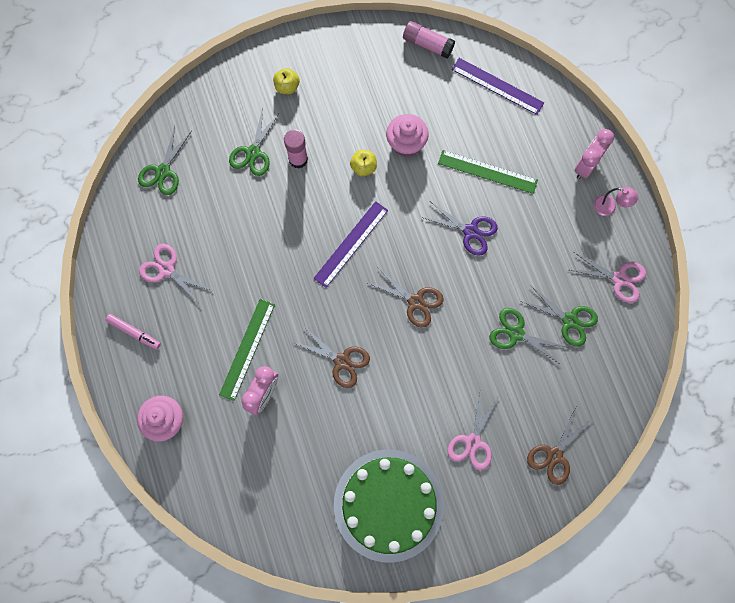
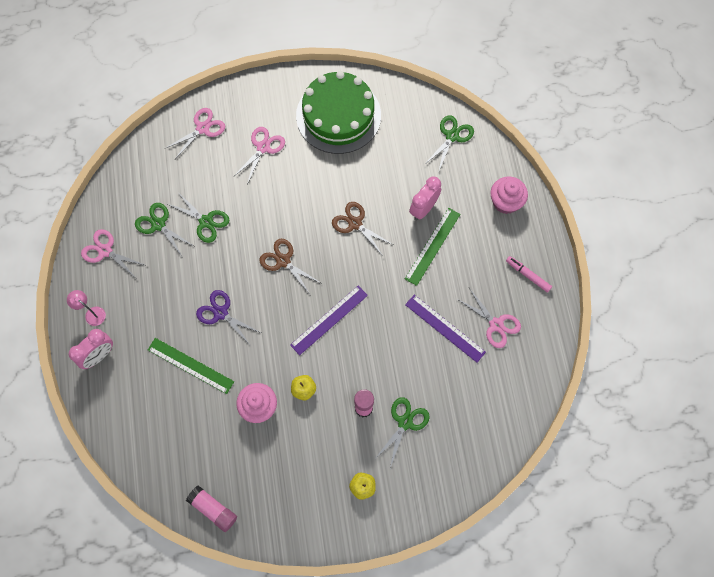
camera: 170 degrees left, 5 degrees down
(163, 171) = (492, 418): green scissors -> green scissors (452, 136)
(497, 86) = (157, 450): purple ruler -> purple ruler (445, 328)
(554, 455) = (202, 128): brown scissors -> pink scissors

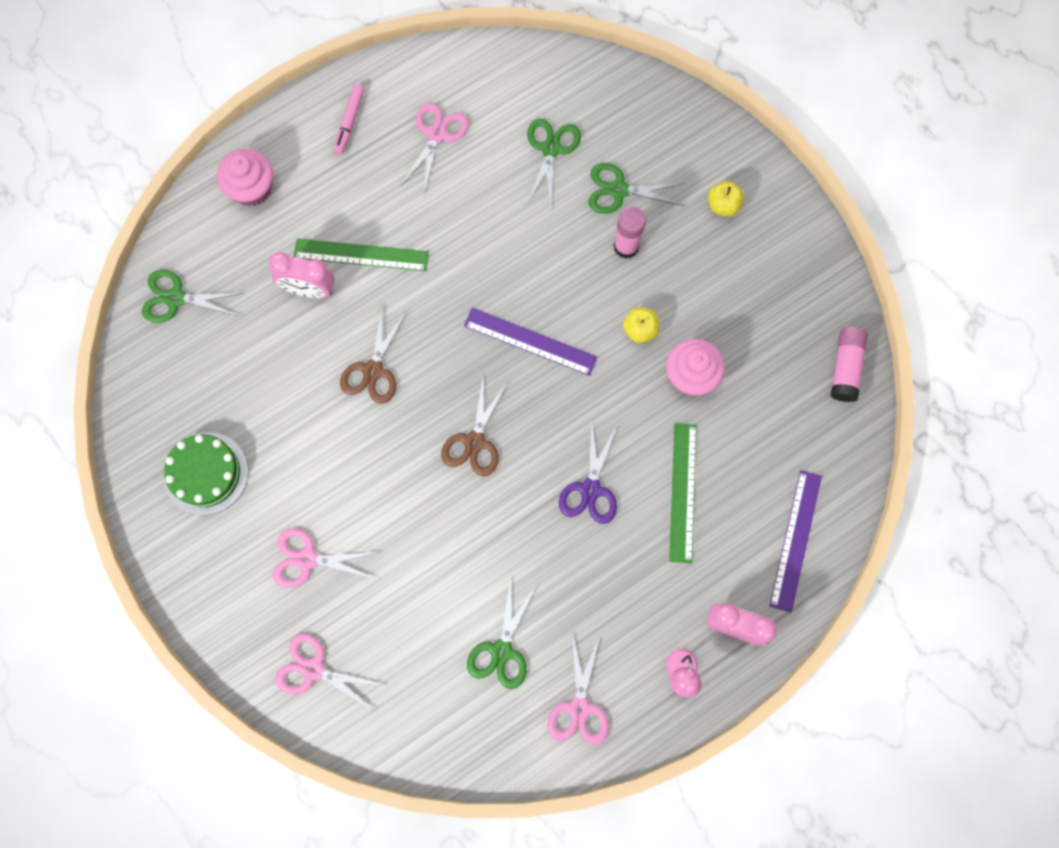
camera: 115 degrees left, 5 degrees up
(206, 221) = (465, 582): green scissors -> green scissors (551, 149)
(338, 115) = (206, 473): green cake -> green cake, size x0.60
(445, 328) = (471, 193): purple ruler -> purple ruler (795, 540)

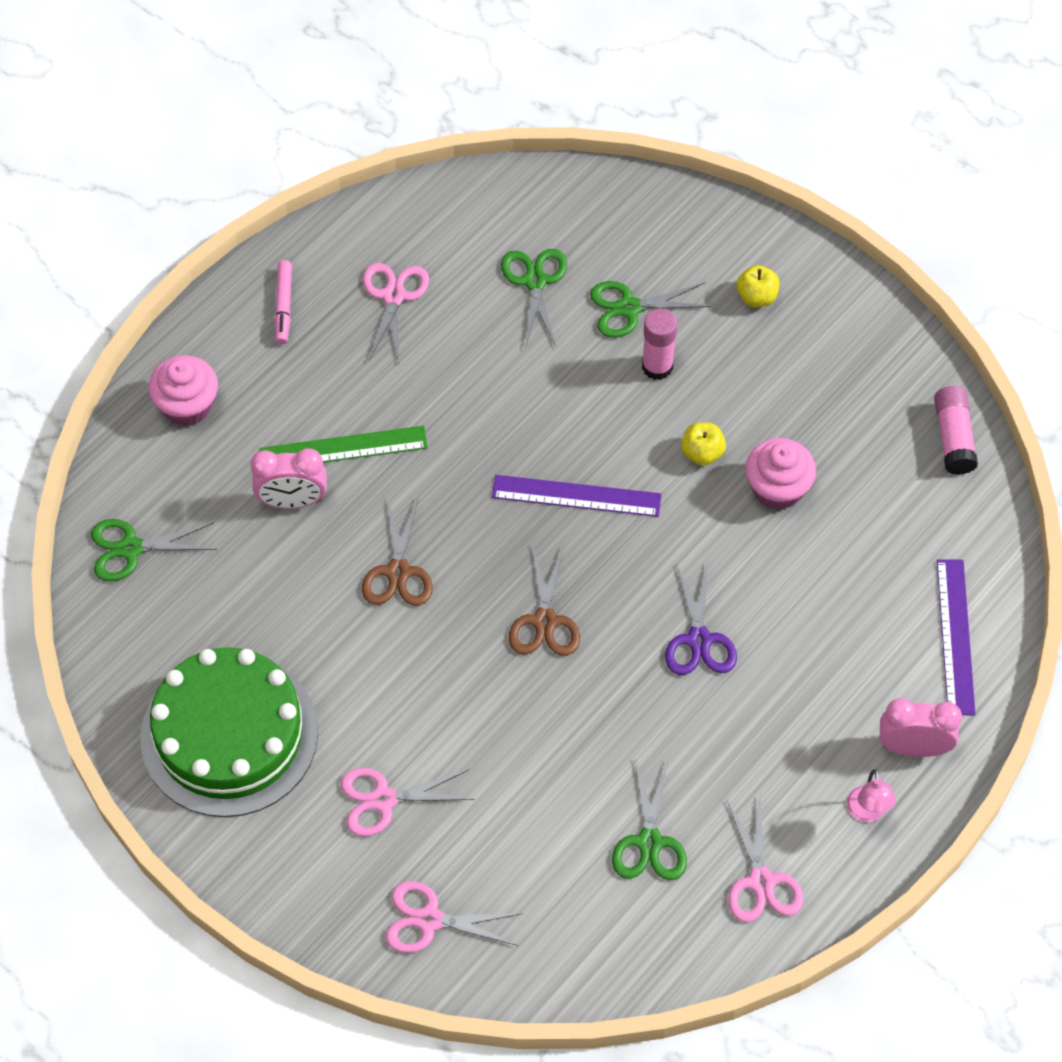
camera: 15 degrees left, 15 degrees down
(206, 473) = (229, 734): green cake -> green cake, size x1.67
(682, 492) = (808, 616): green ruler -> none

